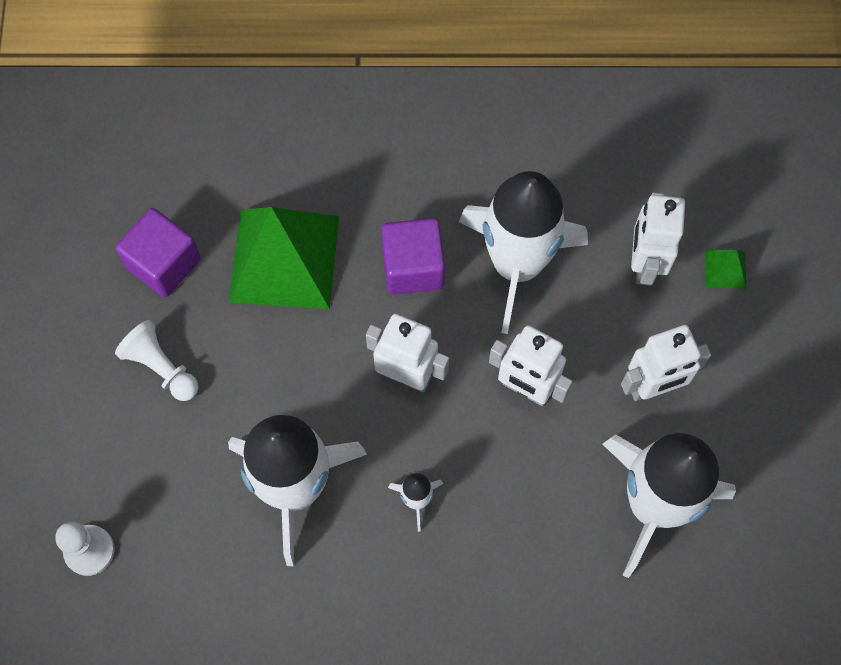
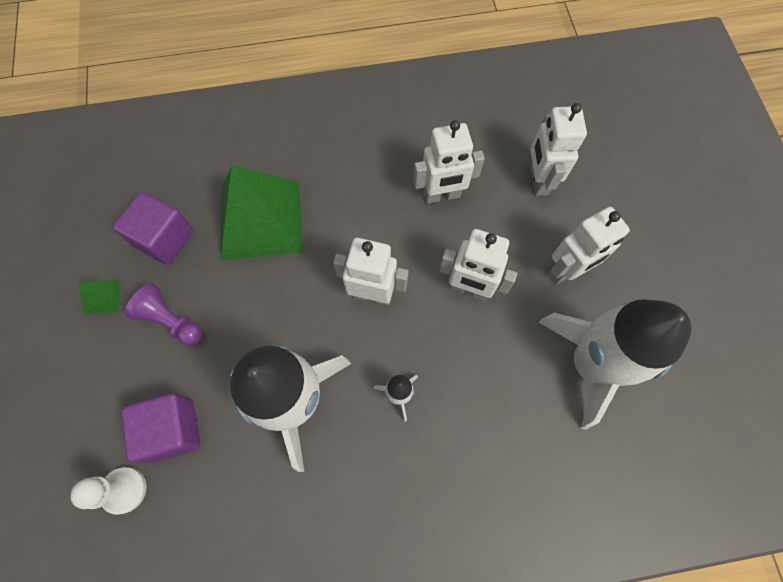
camera: 10 degrees left, 0 degrees up
(161, 367) = (171, 321): white pawn -> purple pawn
(413, 267) = (362, 210): purple cube -> purple cube (173, 430)
(517, 264) = (442, 195): white rocket -> white robot
(725, 269) = (599, 174): green pyramid -> green pyramid (102, 296)

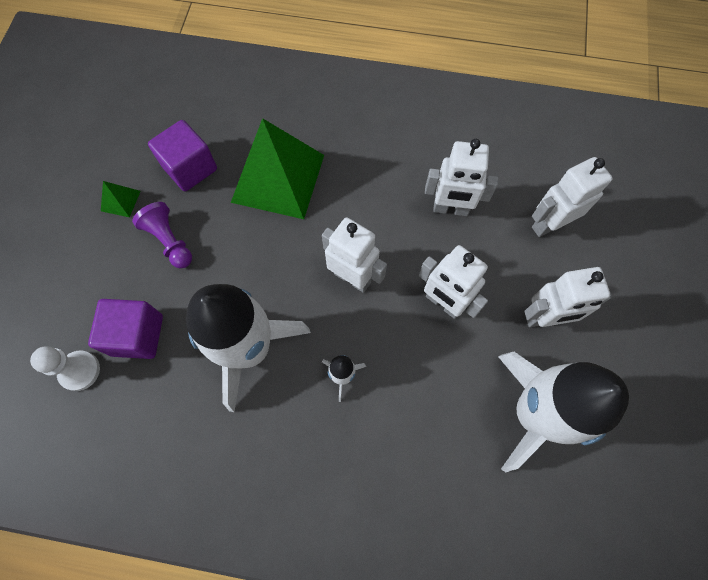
camera: 20 degrees right, 0 degrees up
(538, 180) = (548, 224): white robot -> white robot turned 45 degrees clockwise

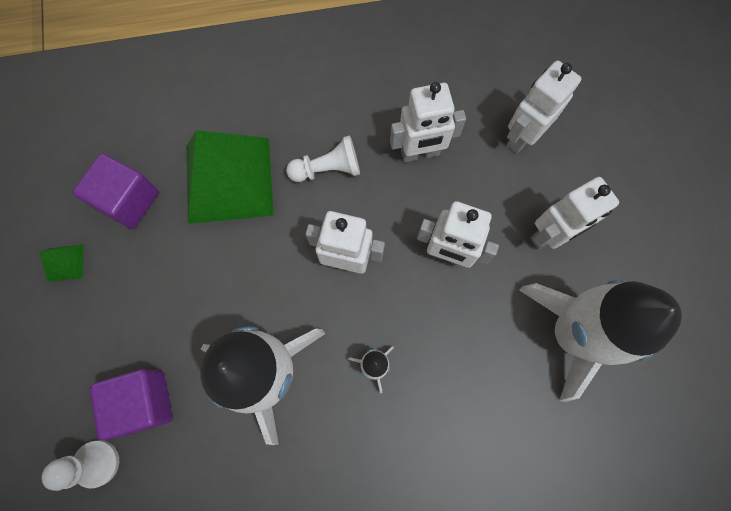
camera: 20 degrees left, 5 degrees up
(169, 241) = (138, 288): purple pawn -> none
(365, 196) = (328, 169): none -> white pawn

